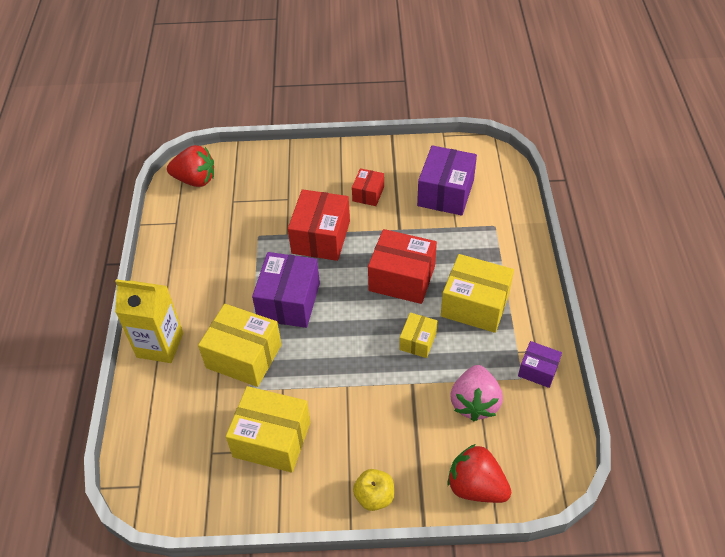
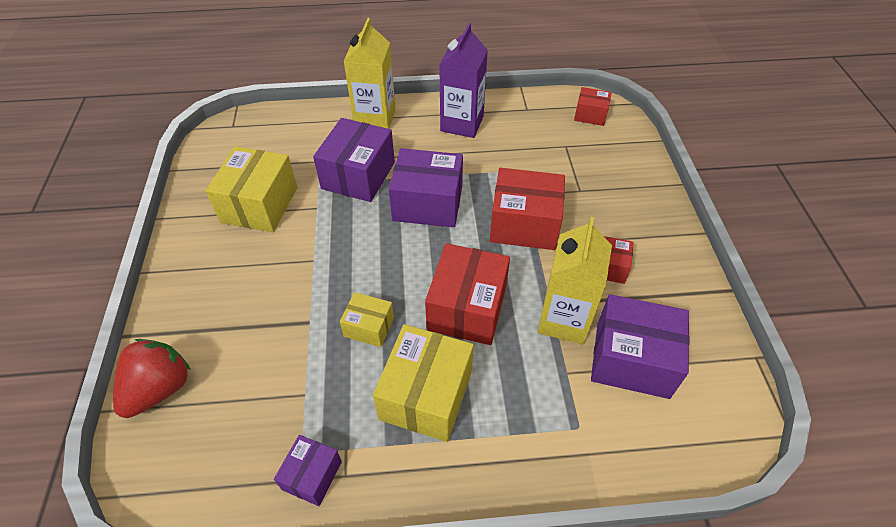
camera: 85 degrees right, 0 degrees up
(185, 273) = (462, 124): none -> purple carton
(195, 180) = (590, 115): red strawberry -> red box
(244, 356) = (358, 175): yellow box -> purple box
(374, 496) = (176, 290): yellow apple -> none
(413, 223) = (564, 320): none -> yellow carton
(474, 402) = (272, 390): pink strawberry -> none

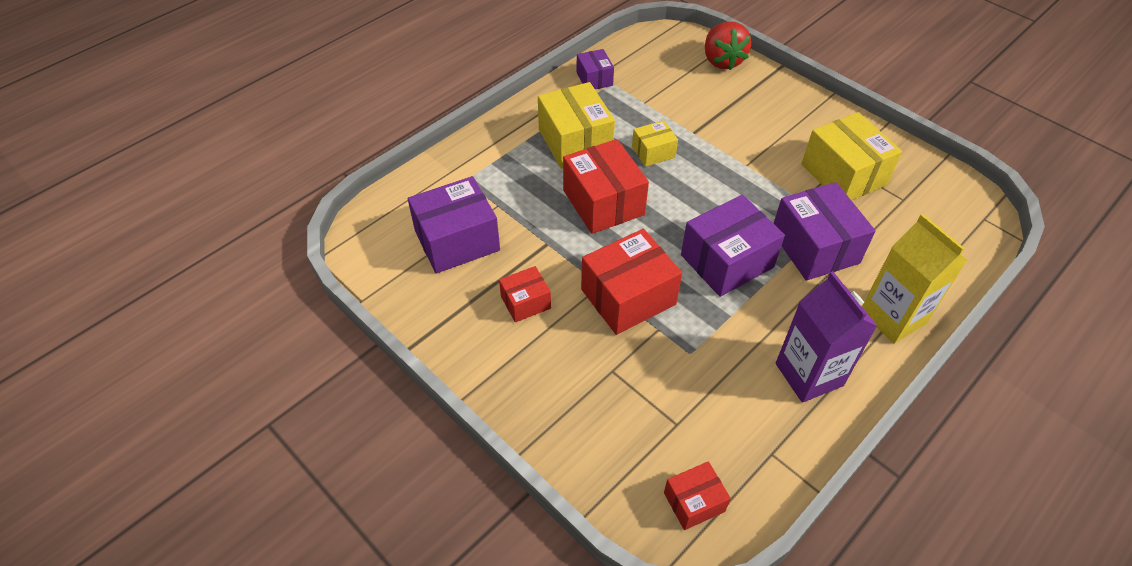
camera: 140 degrees right, 0 degrees up
(564, 320) = (527, 238): yellow carton -> none

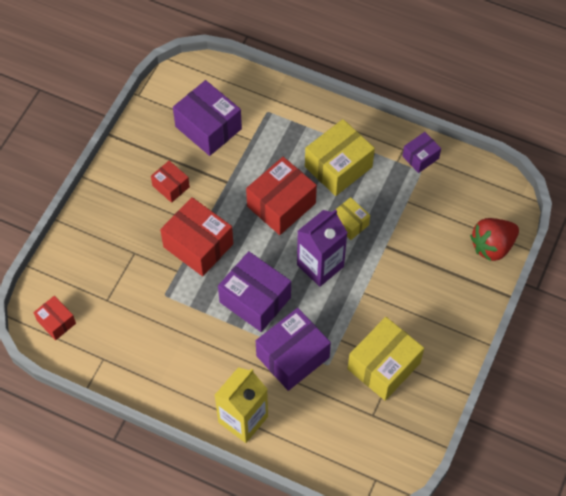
camera: 70 degrees right, 10 degrees up
(809, 374) = (172, 371): purple carton -> purple carton (320, 265)

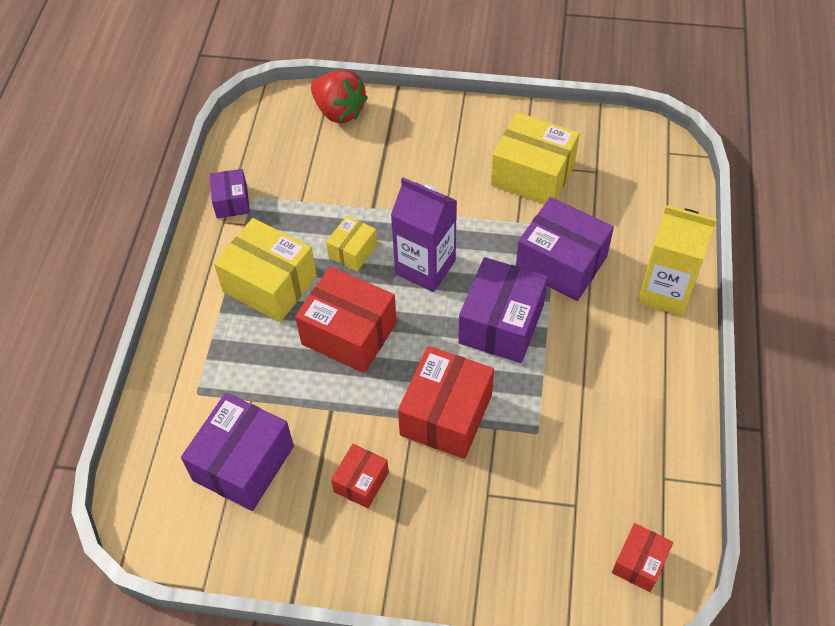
camera: 105 degrees left, 5 degrees down
(420, 157) = (231, 202): purple box -> purple box turned 45 degrees clockwise

